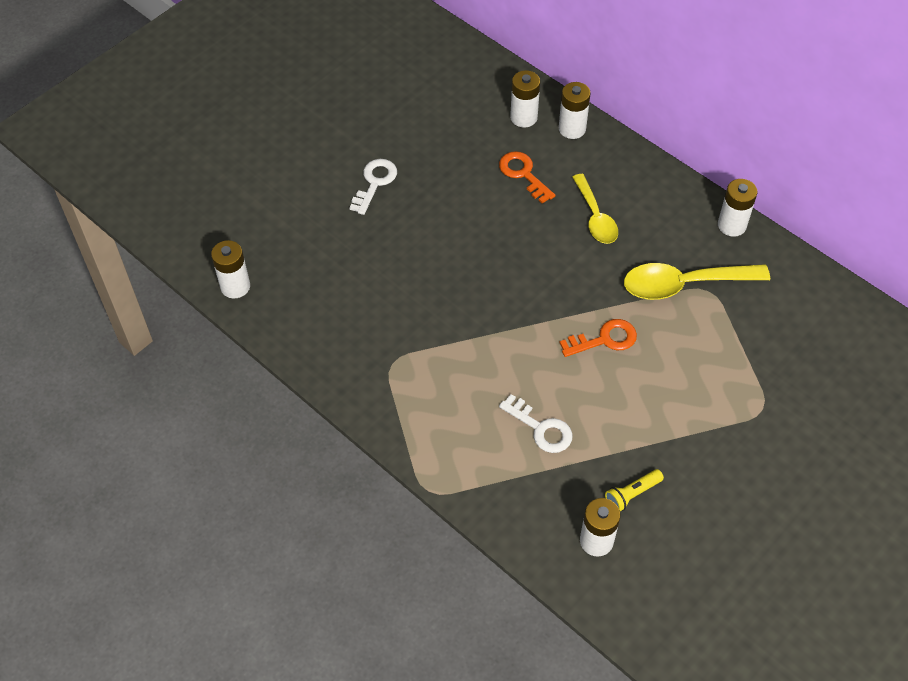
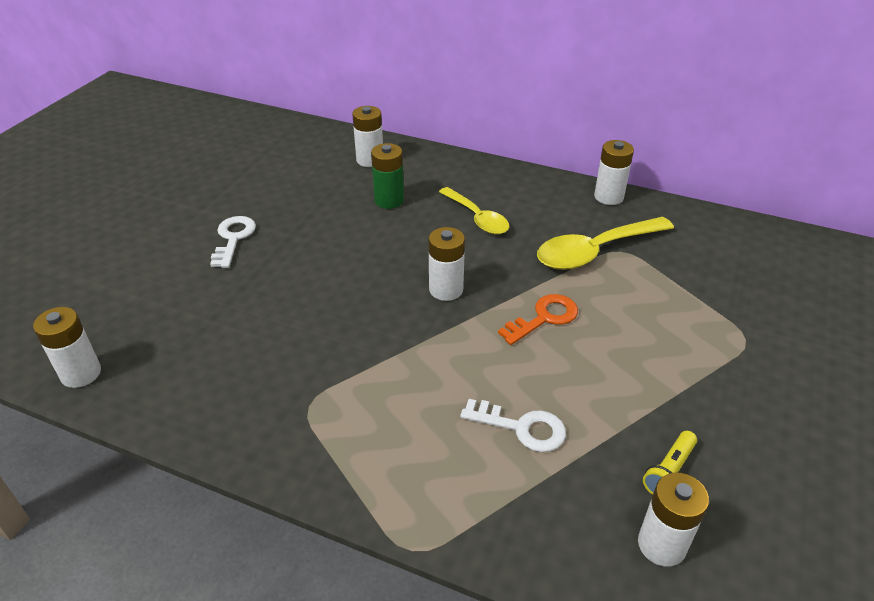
camera: 20 degrees left, 15 degrees down
(523, 174) = (389, 200): orange key -> green battery
(572, 129) = (420, 159): white battery -> white battery (446, 289)

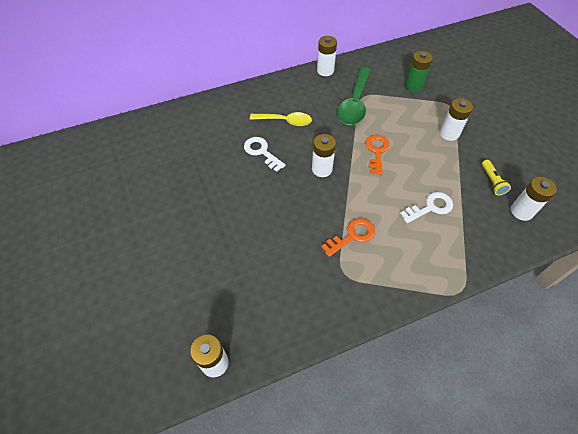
camera: 45 degrees left, 15 degrees up
(233, 238) = (179, 224): white key -> white key (261, 152)
(370, 160) = (186, 124): white battery -> white battery (449, 133)
(375, 378) = (352, 236): none -> orange key
(389, 200) = (230, 141): green battery -> green battery (413, 86)
(595, 251) = (354, 103): yellow spoon -> green spoon

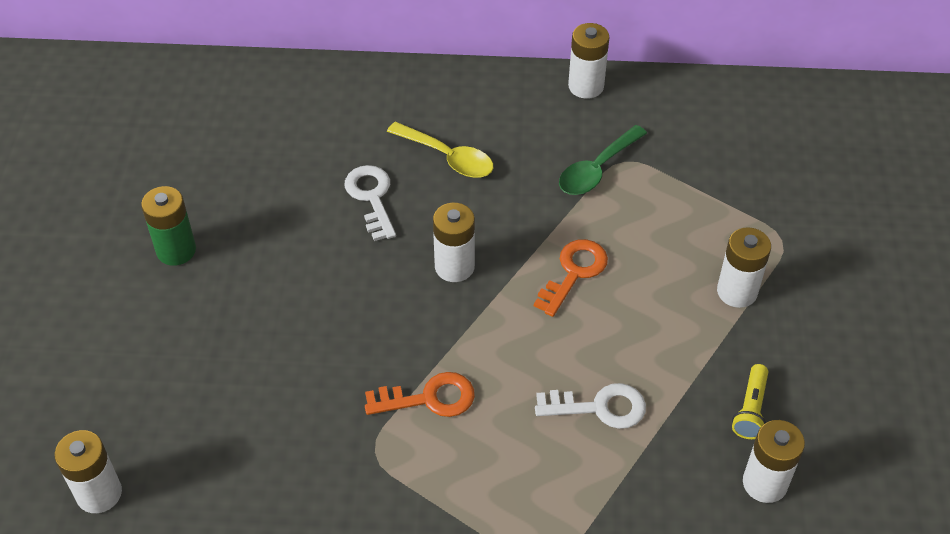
camera: 25 degrees right, 5 degrees down
(354, 103) = (597, 169): green spoon -> green spoon, size x0.66
(413, 86) = (737, 175): green battery -> green battery (176, 250)

